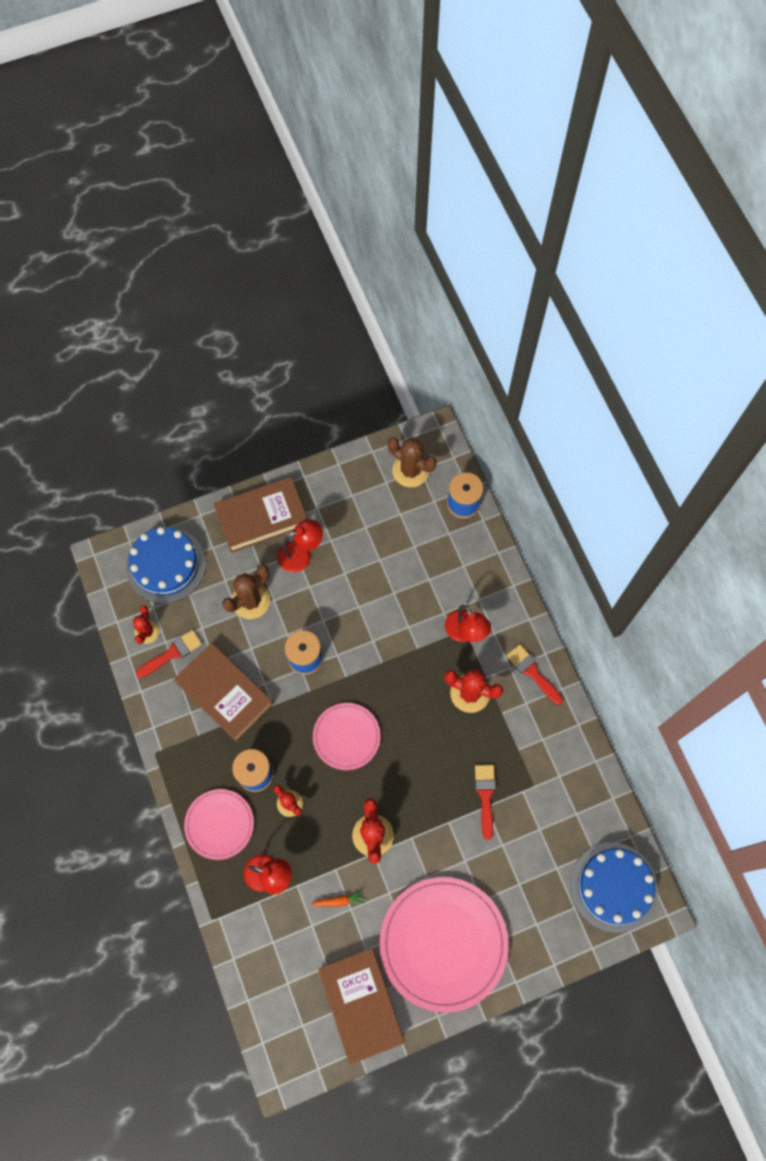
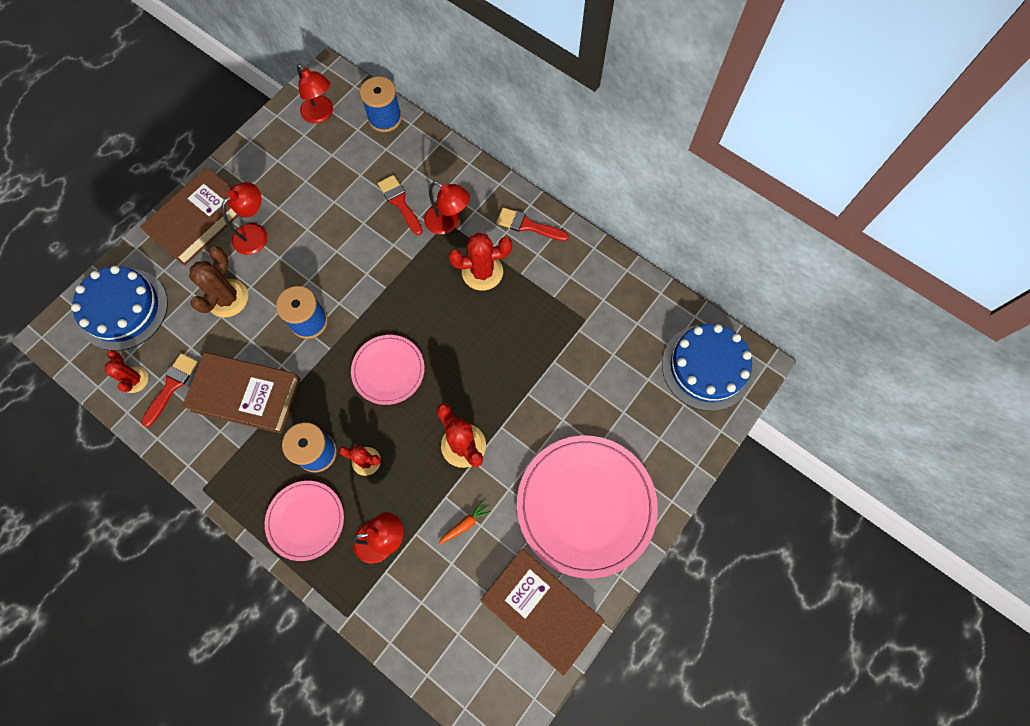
camera: 30 degrees left, 0 degrees up
(410, 470) = (321, 114): brown cactus -> red lamp
(485, 796) = (548, 352): red brush -> red brush (400, 202)

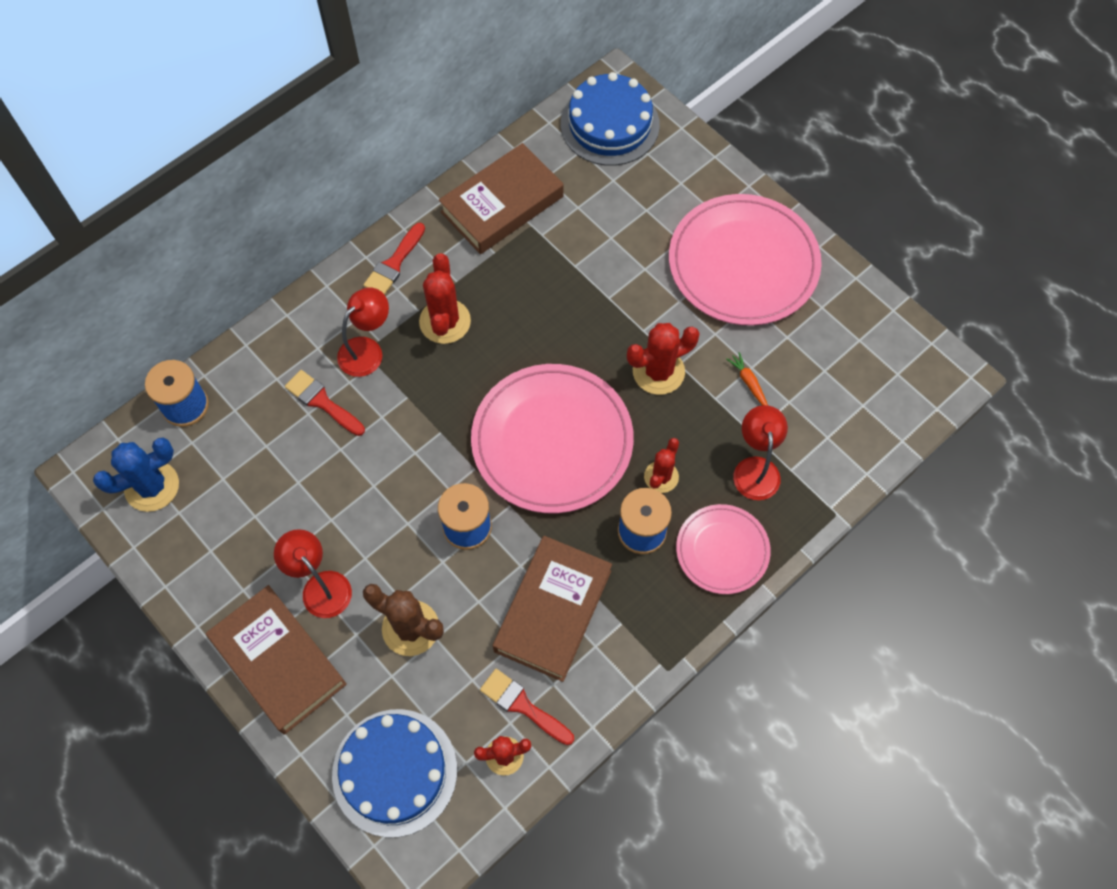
camera: 80 degrees left, 5 degrees down
(321, 114) = (152, 486): red lamp -> blue cactus
(388, 370) = (552, 441): pink plate -> pink plate, size x1.79
(400, 202) = (322, 402): red brush -> red brush turned 60 degrees clockwise
(541, 610) = (846, 322): brown book -> brown book (502, 204)

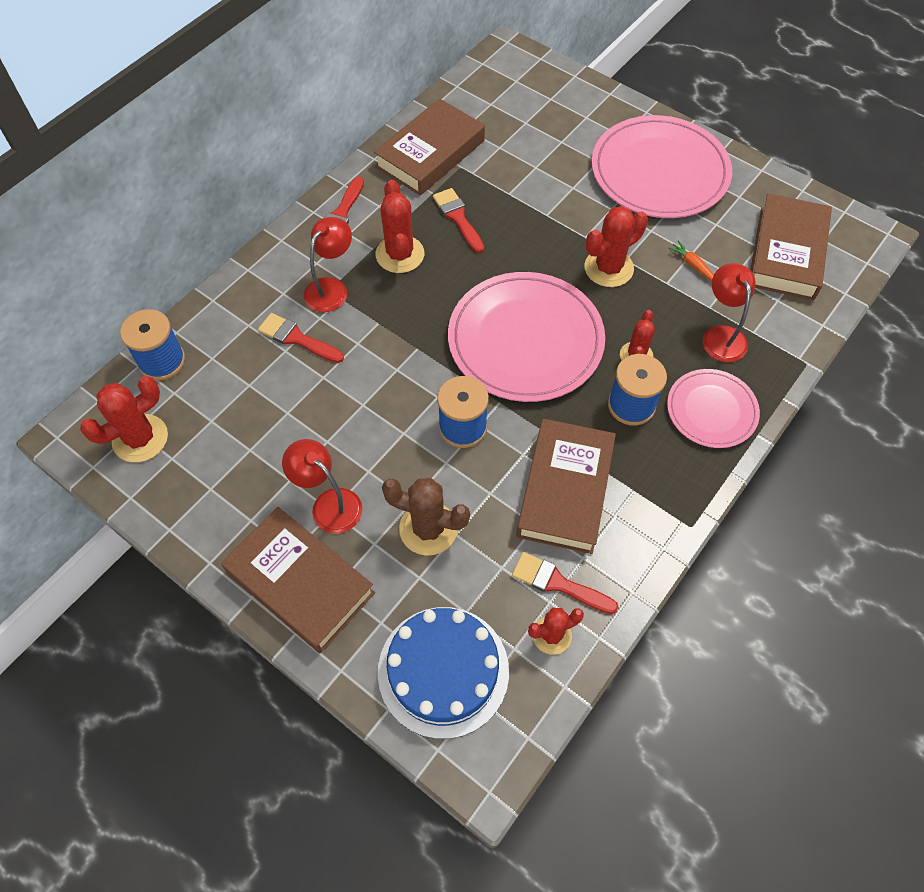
camera: 10 degrees left, 5 degrees down
(152, 486) = (140, 438): blue cactus -> red cactus
(514, 287) = (458, 218): none -> red brush
(610, 124) = (511, 81): blue cake -> none
(853, 383) = (787, 253): none -> brown book

